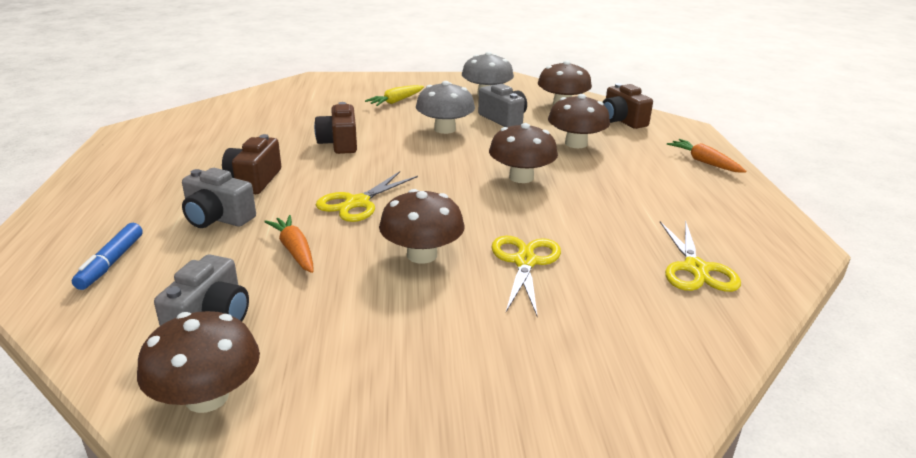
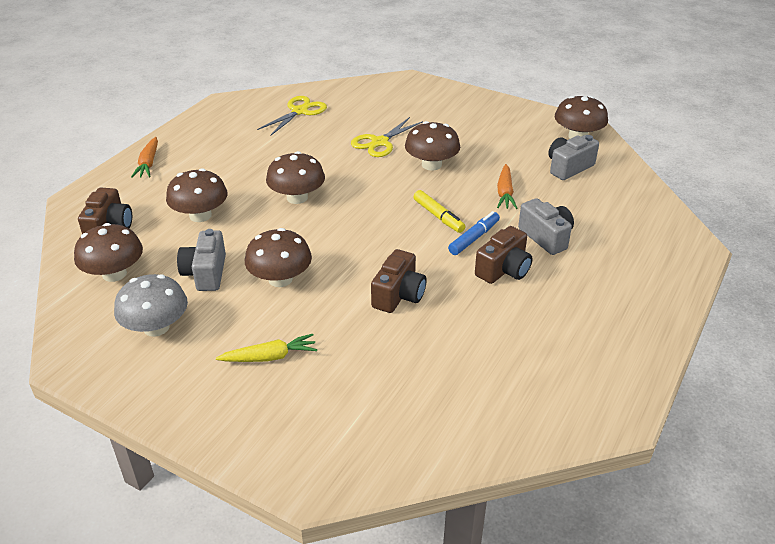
camera: 145 degrees left, 10 degrees up
(111, 262) = (624, 222): blue marker -> blue marker (474, 238)
(357, 203) = (438, 216): yellow scissors -> yellow marker
(445, 129) = (280, 279): grey mushroom -> brown mushroom

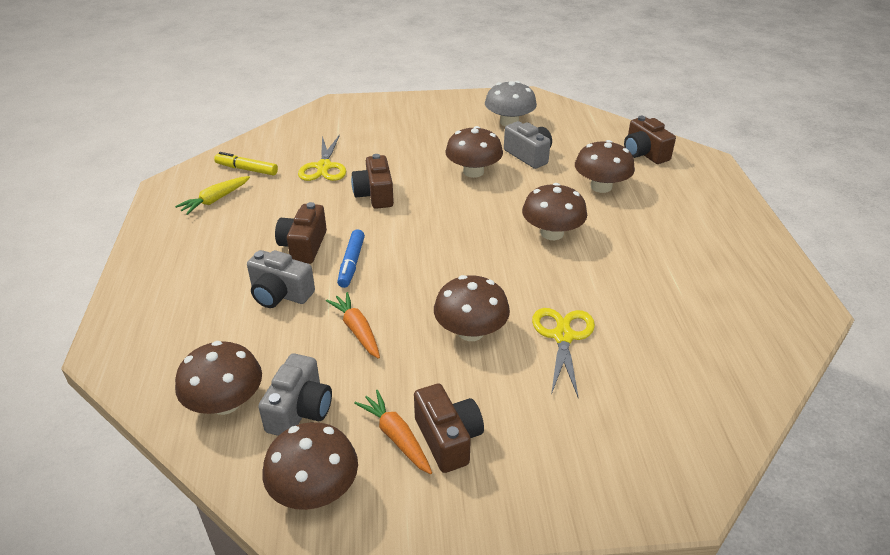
camera: 145 degrees right, 0 degrees up
(114, 274) = (585, 133): brown mushroom -> brown mushroom (225, 402)
(148, 163) = (724, 207): orange carrot -> orange carrot (396, 437)
(270, 357) = (421, 134): yellow carrot -> yellow carrot (215, 200)
(300, 111) = (715, 339): yellow scissors -> yellow scissors (324, 167)
(438, 216) = (403, 271): yellow marker -> yellow marker (247, 169)
(494, 129) = (448, 439): none -> brown camera

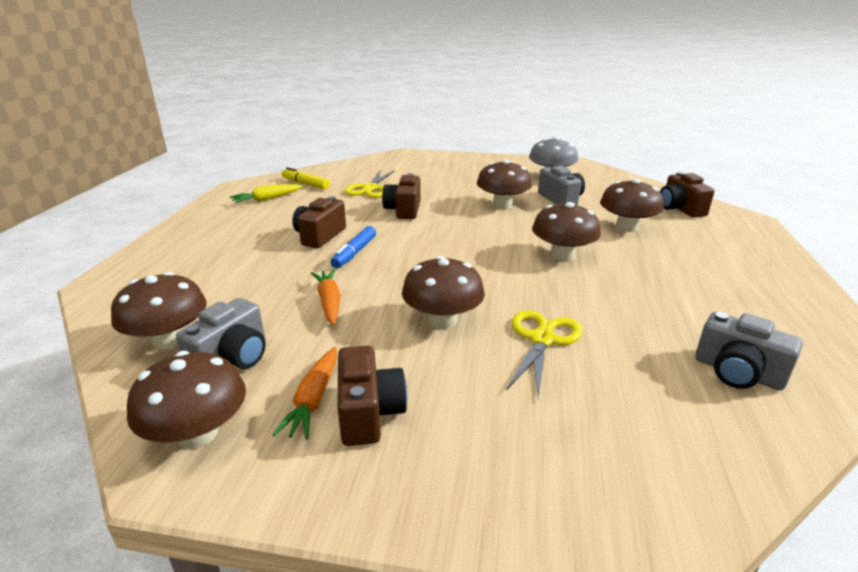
camera: 15 degrees right, 10 degrees down
(280, 294) = (276, 266): grey camera -> grey camera (737, 372)
(396, 437) = (313, 400): orange carrot -> orange carrot turned 150 degrees counterclockwise

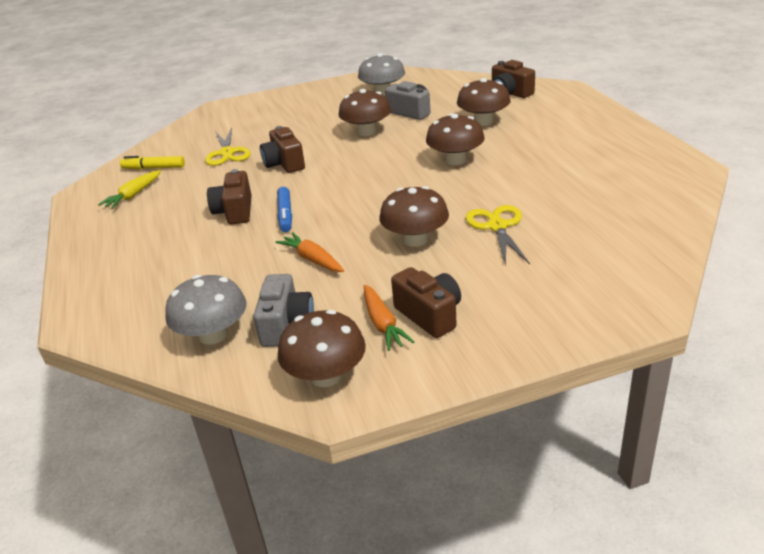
camera: 25 degrees left, 5 degrees up
(168, 339) = (213, 335): brown mushroom -> grey mushroom
(737, 372) = (630, 202): grey camera -> none

